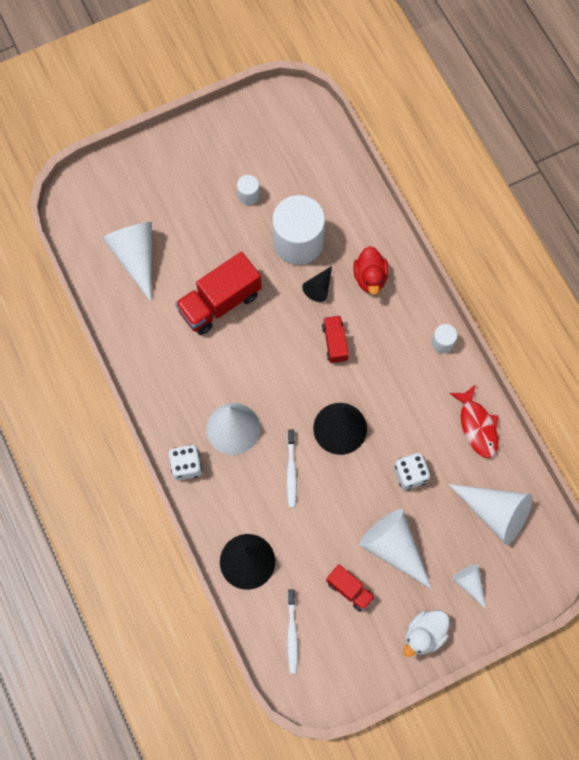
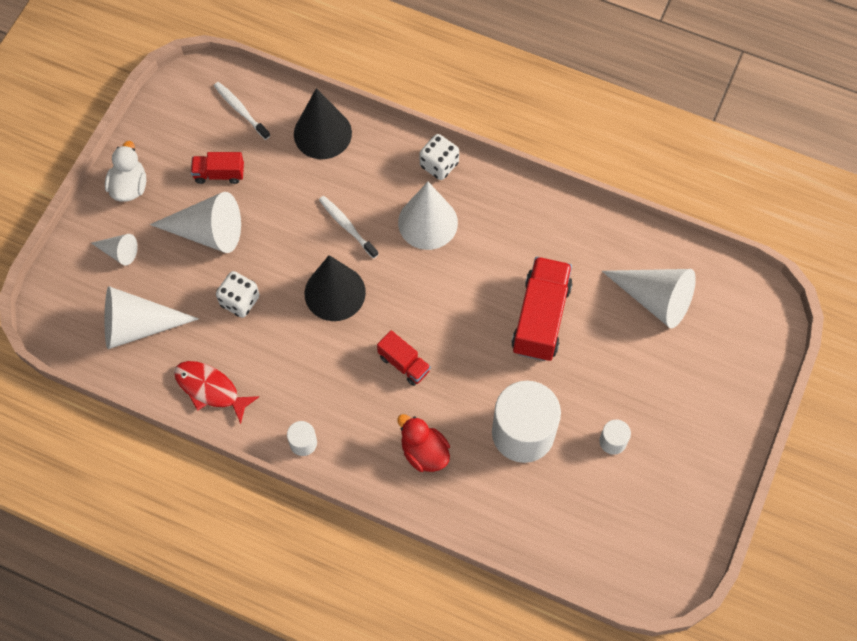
camera: 140 degrees right, 5 degrees down
(319, 288) = (463, 404): black cone -> none

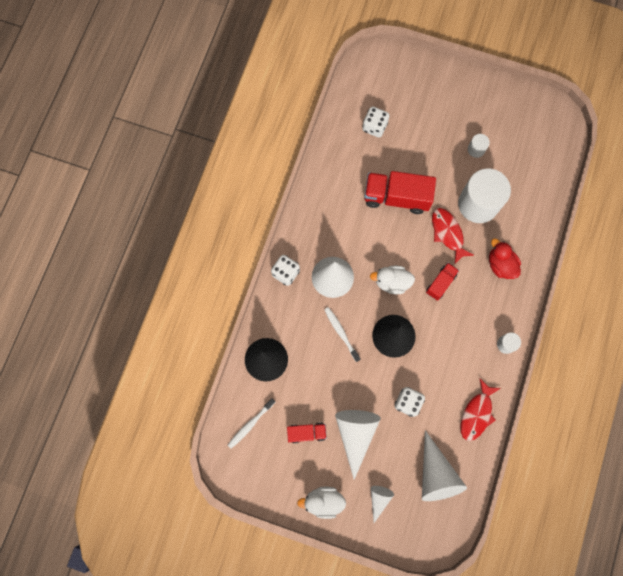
camera: 95 degrees left, 10 degrees up
(219, 174) = (306, 433): red truck -> red truck turned 90 degrees counterclockwise
(347, 226) = (341, 333): white toothbrush -> white toothbrush turned 105 degrees clockwise
(412, 298) = (392, 282): none -> white duck
(424, 452) = (500, 265): red duck -> red duck turned 105 degrees clockwise
(479, 383) = (448, 233): none -> red fish
(655, 299) = (374, 127): white cone -> white dice

